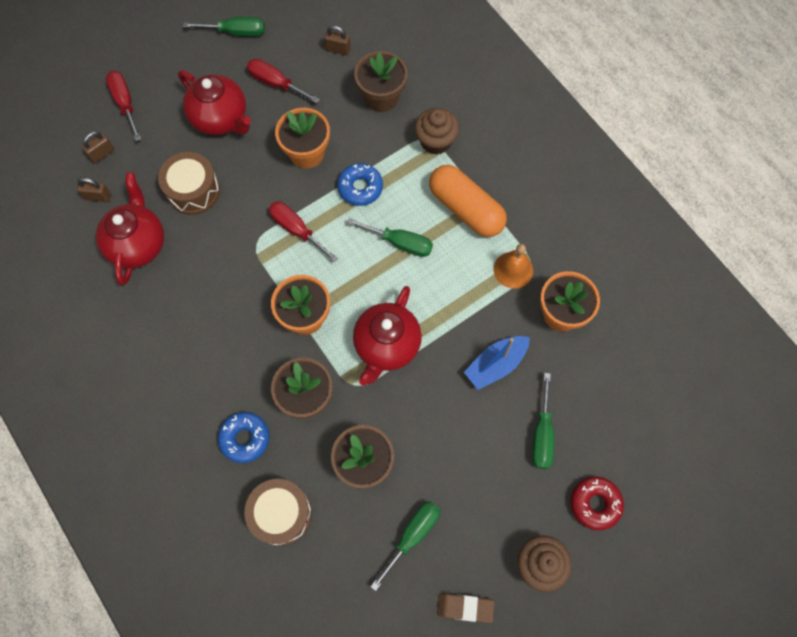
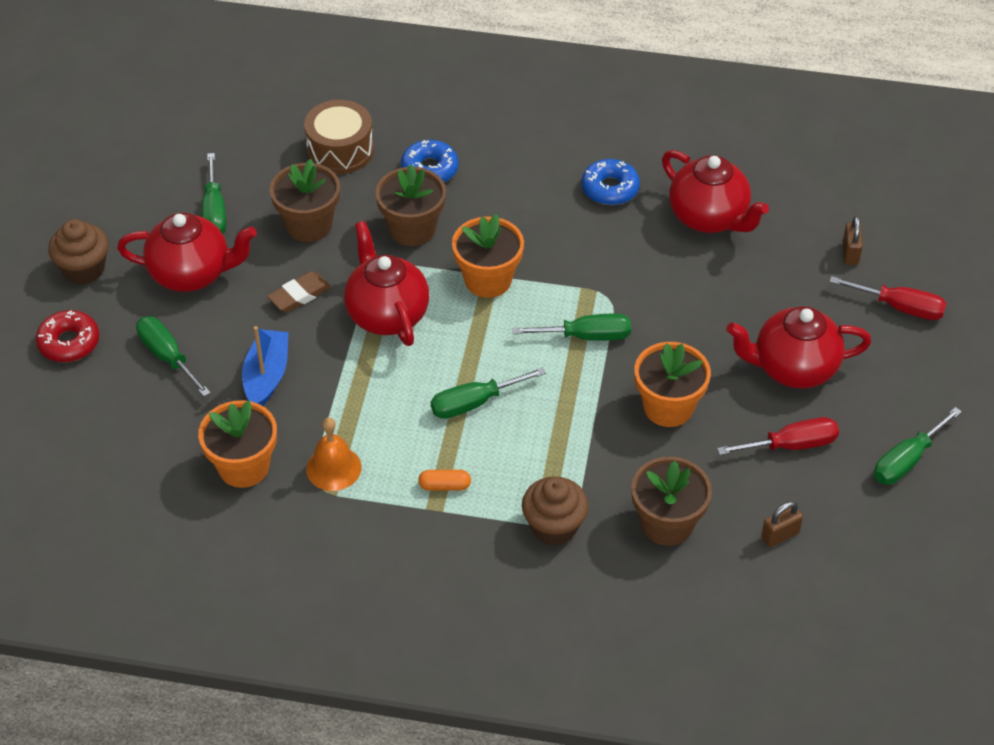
camera: 135 degrees right, 20 degrees down
(98, 196) = (799, 222): brown padlock -> none
(193, 190) = (725, 291): brown drum -> none
(296, 230) = (586, 336): red screwdriver -> green screwdriver
(360, 188) = (574, 419): blue donut -> blue donut (610, 189)
(465, 209) = (444, 486): orange capsule -> orange capsule, size x0.40
(465, 607) = (123, 202): brown eraser -> brown eraser (299, 295)
(473, 491) = (192, 274): none -> red teapot

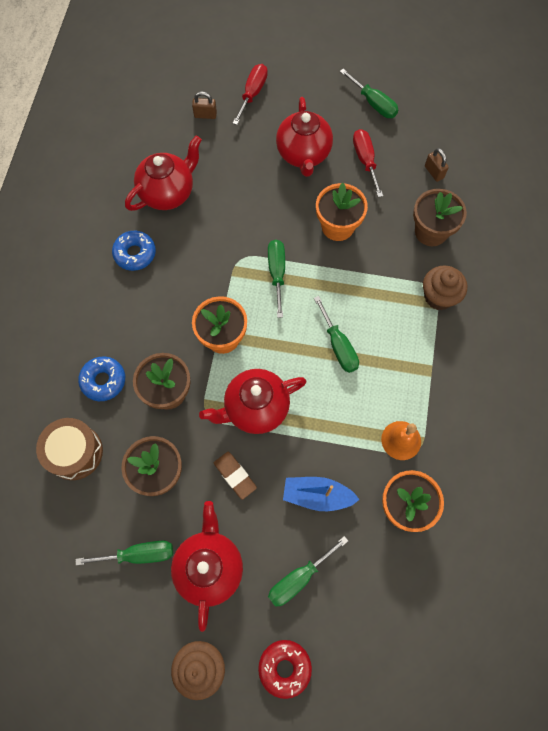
camera: 90 degrees left, 20 degrees up
(444, 486) = (411, 364): orange capsule -> none

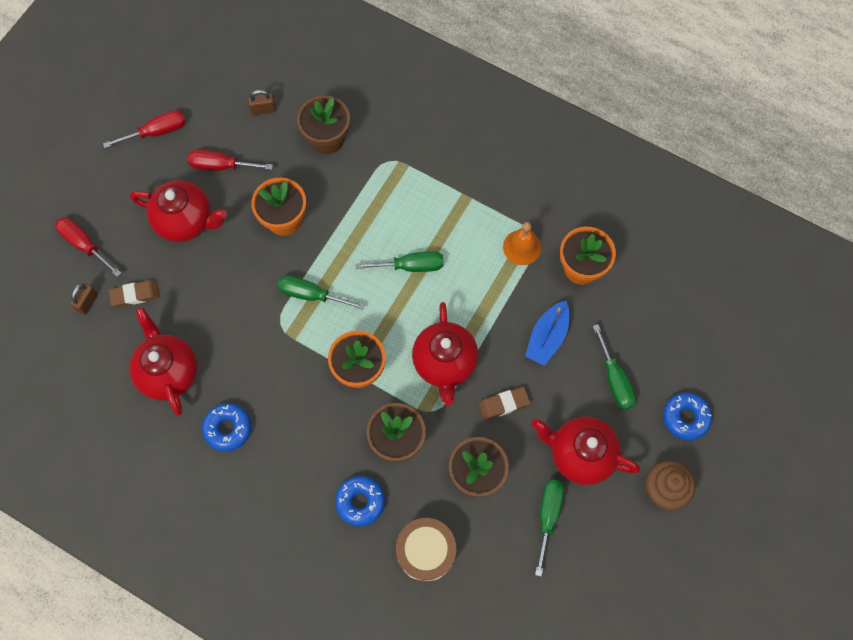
camera: 70 degrees left, 0 degrees up
(224, 144) = (135, 295): none -> brown eraser
(284, 667) = (685, 418): red donut -> blue donut
(373, 103) = (157, 132): green screwdriver -> red screwdriver
(439, 296) = (397, 159): brown cupcake -> none

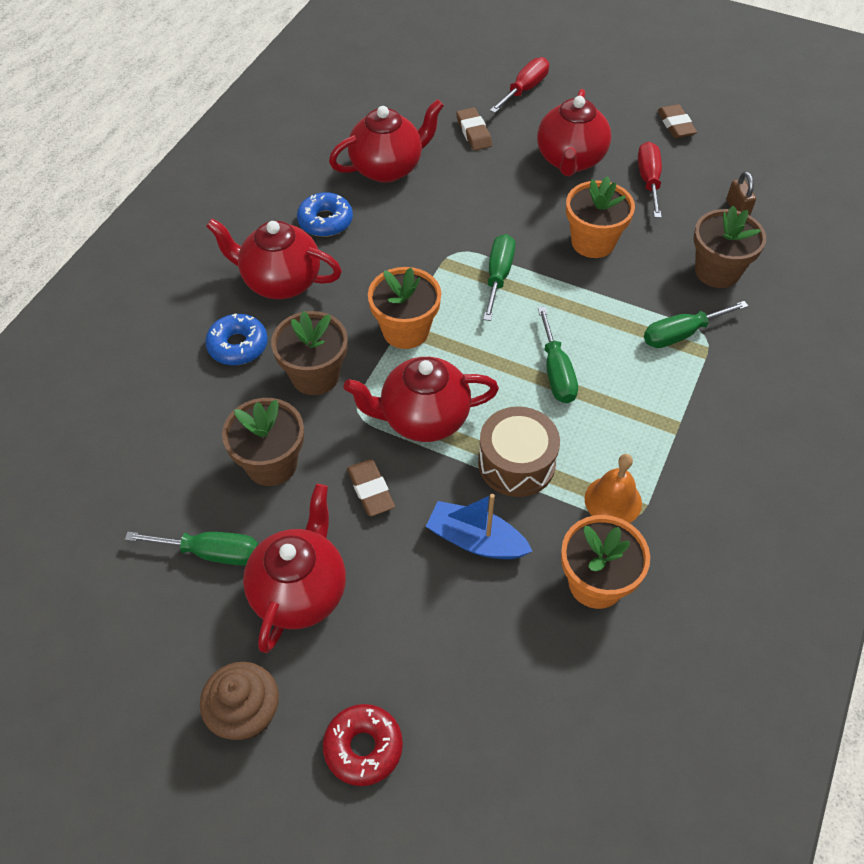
camera: 85 degrees right, 15 degrees down
(87, 302) = (459, 100): brown padlock -> none
(157, 132) = (676, 125): red screwdriver -> brown eraser
(294, 467) = (280, 281): none -> red teapot
(426, 552) = (173, 416): brown drum -> brown drum (516, 463)
(614, 379) = (419, 636): green screwdriver -> green screwdriver (681, 334)
(685, 418) = (363, 747): blue donut -> red donut

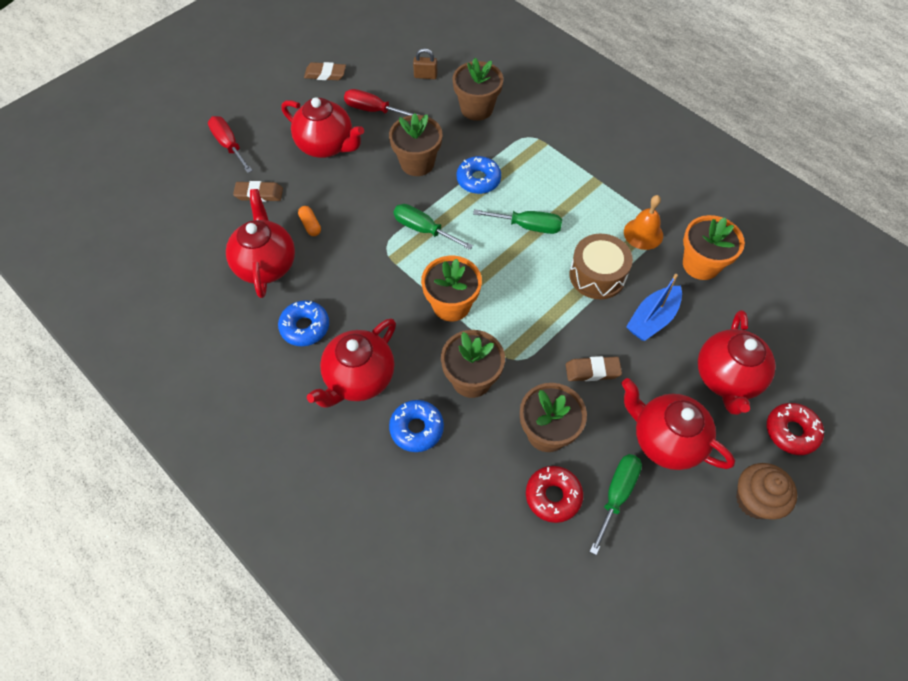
camera: 70 degrees left, 5 degrees up
(193, 489) = (553, 496): none -> red donut
(423, 418) = (539, 319): red teapot -> red teapot (726, 378)
(454, 183) = (310, 225): none -> orange capsule
(593, 242) = (417, 163): orange flower pot -> brown flower pot
(601, 305) = (478, 180): none -> blue donut
(681, 334) = (522, 148): green screwdriver -> none

